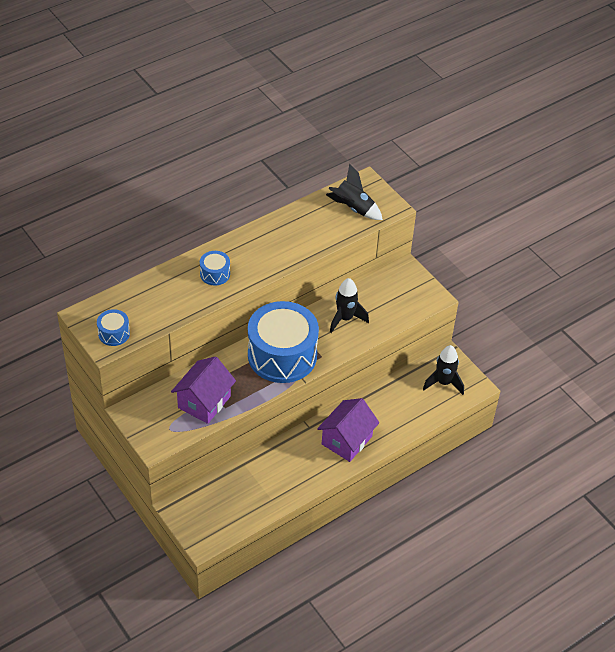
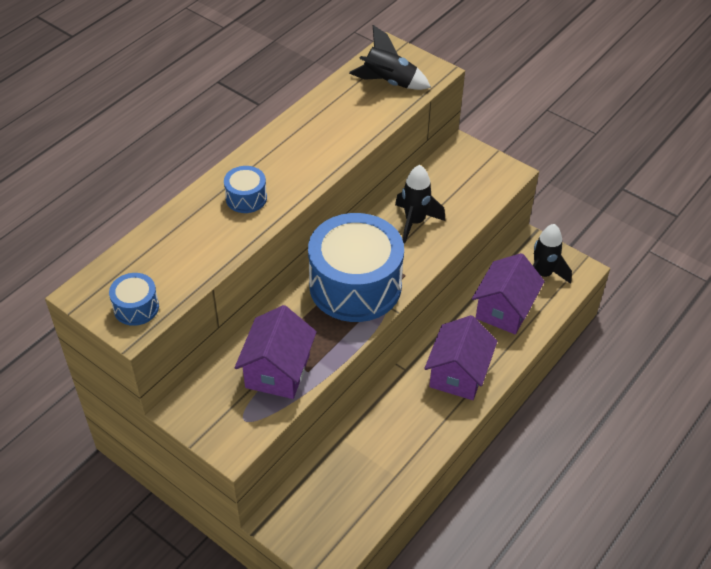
camera: 15 degrees left, 0 degrees up
(402, 402) = (504, 310): none -> purple house

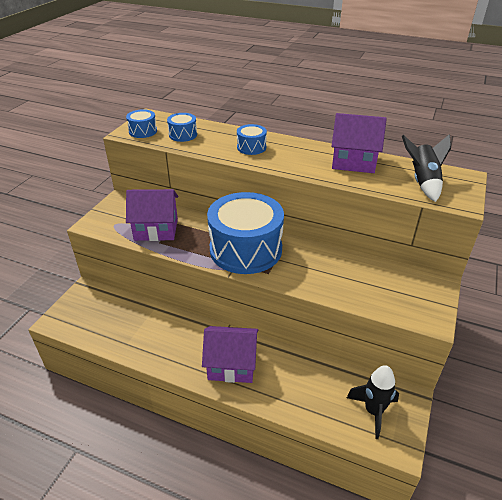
camera: 75 degrees right, 10 degrees down
(172, 262) = (183, 135): none -> blue drum
(415, 222) = (328, 268): black rocket -> none
(504, 310) = (315, 386): purple house -> purple house (353, 162)

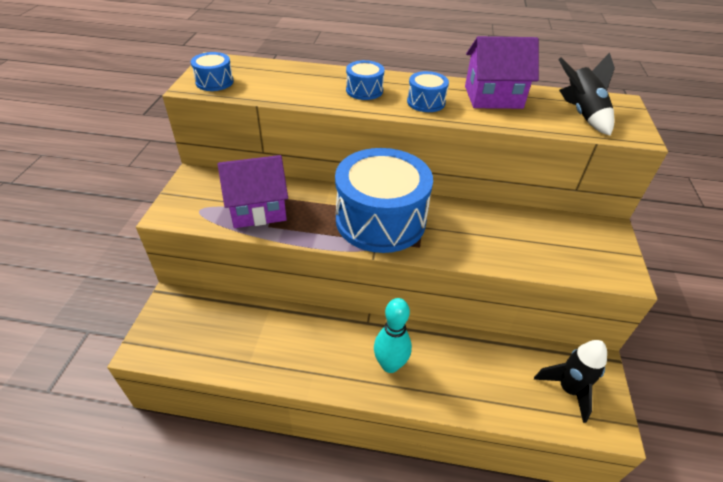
camera: 15 degrees left, 5 degrees up
(183, 135) = (270, 82): blue drum -> blue drum (426, 102)
(231, 365) = (390, 365): purple house -> turquoise bowling pin

